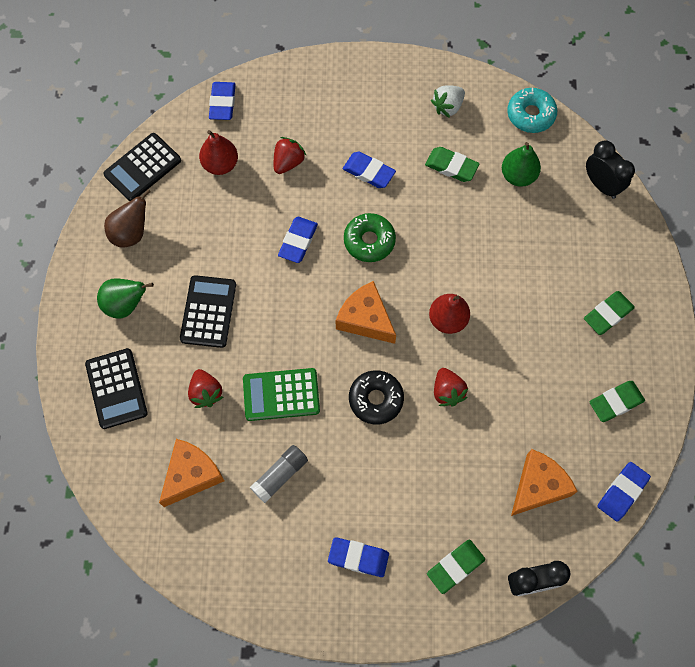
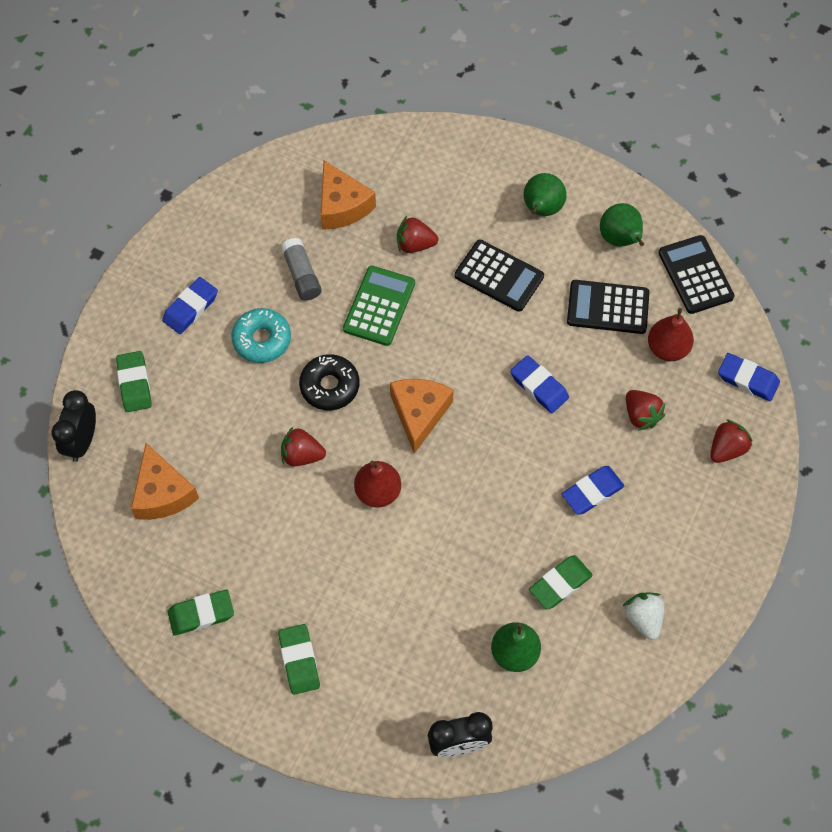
camera: 115 degrees right, 5 degrees down
(116, 388) = (458, 175): black calculator -> black calculator (608, 307)
(131, 233) = (620, 239): brown pear -> green pear
(288, 98) = (726, 449): none -> red strawberry
(365, 319) = (419, 413): orange cheese -> orange cheese turned 60 degrees counterclockwise
(369, 241) = (506, 455): green donut -> none
(530, 115) = (591, 711): turquoise donut -> turquoise donut (262, 340)
(615, 402) = (201, 614): green eraser -> green eraser turned 75 degrees clockwise
(622, 492) = (111, 569): blue eraser -> none

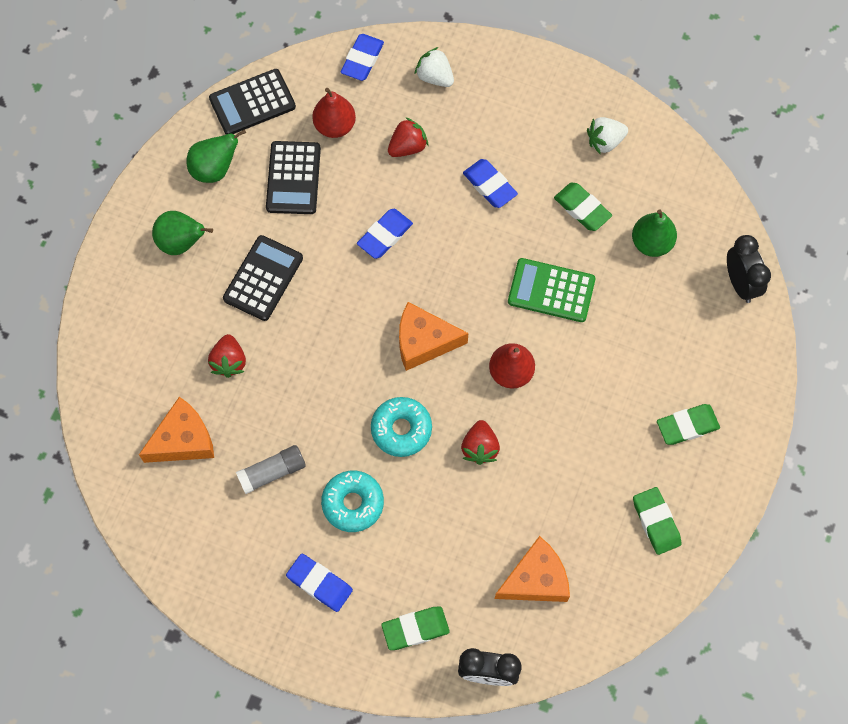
camera: 95 degrees left, 5 degrees up
(329, 386) = (401, 429): black donut -> turquoise donut
(379, 306) = (305, 390): green calculator -> green calculator (551, 290)
(726, 449) = (434, 77): red strawberry -> white strawberry

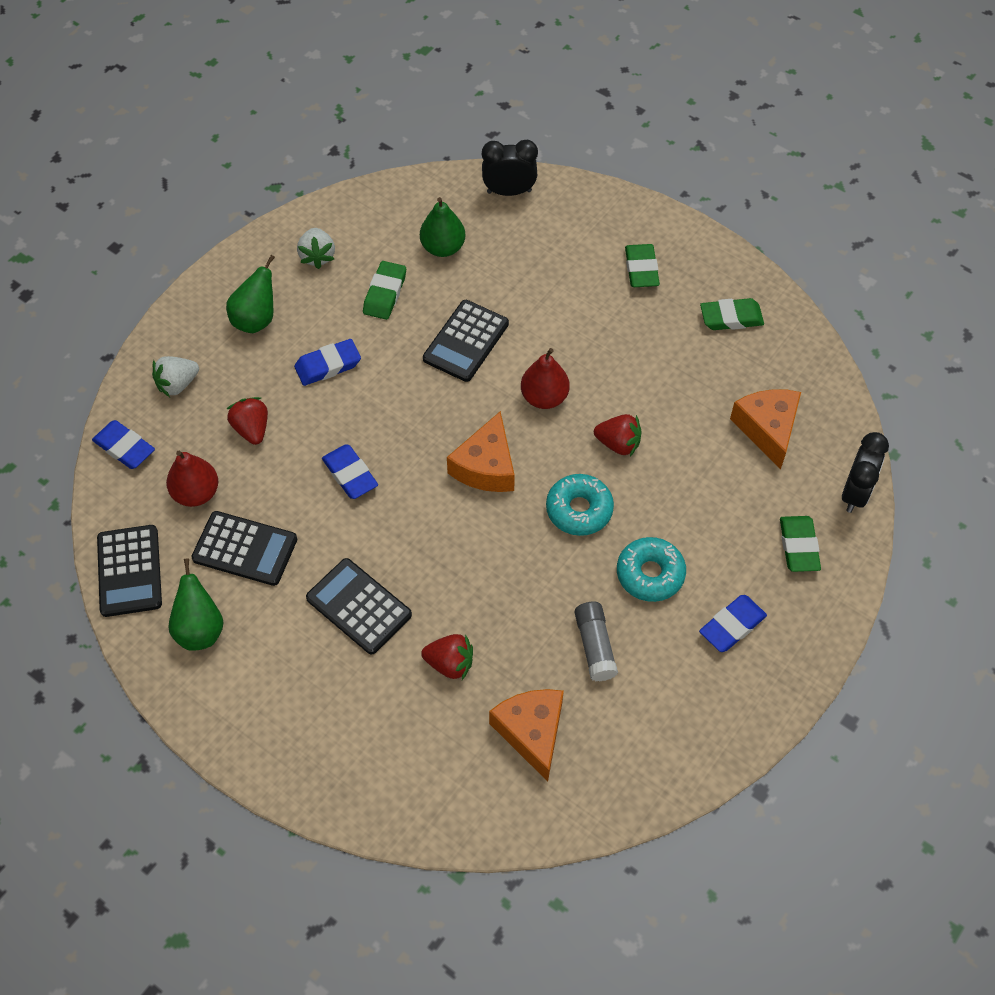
camera: 75 degrees left, 10 degrees down
(181, 243) = (282, 685): green pear -> green pear (256, 319)
(551, 290) = (466, 341): green calculator -> black calculator
(582, 209) = (385, 293): green eraser -> green eraser turned 45 degrees counterclockwise

